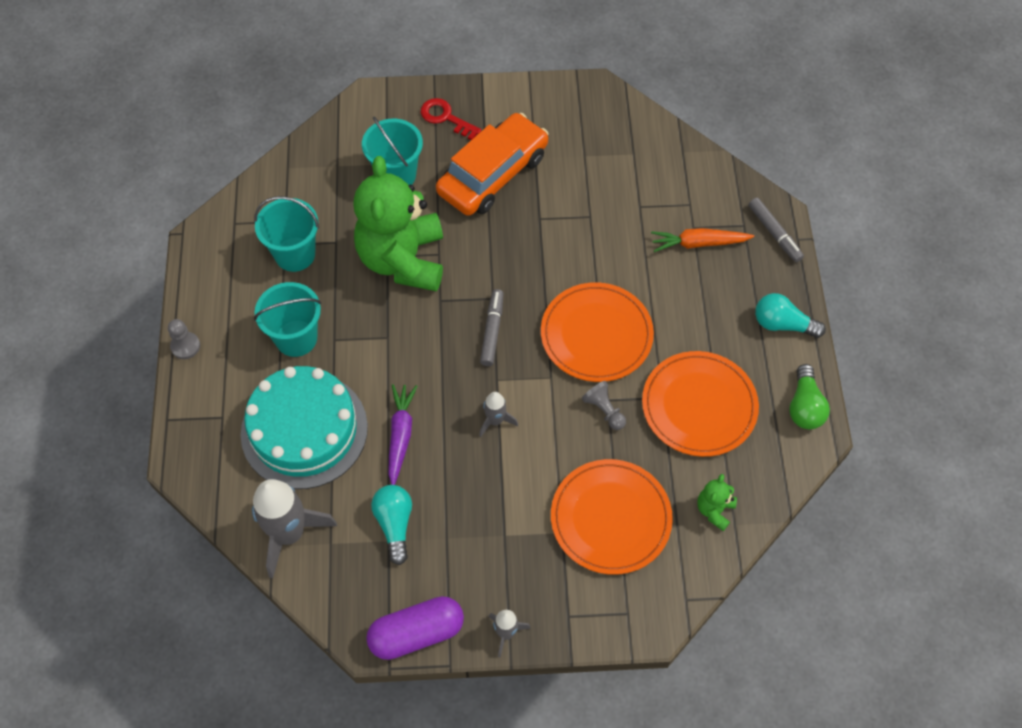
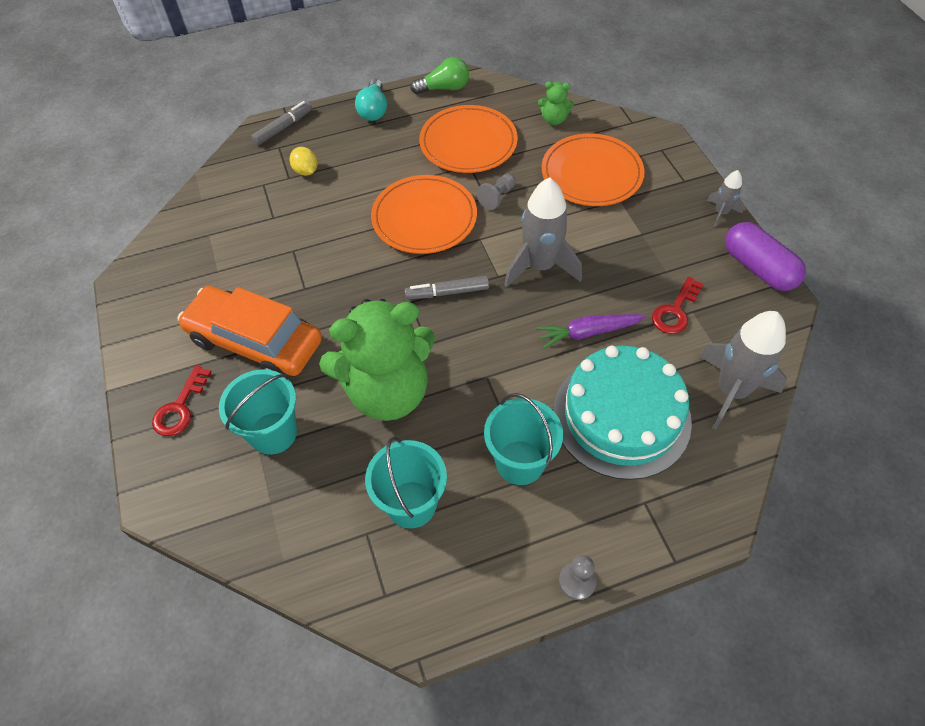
camera: 105 degrees left, 5 degrees down
(395, 524) = (675, 311): turquoise light bulb -> red key
(495, 421) = (540, 266): grey rocket -> grey rocket, size x2.00
(698, 243) = (306, 171): orange carrot -> yellow lemon

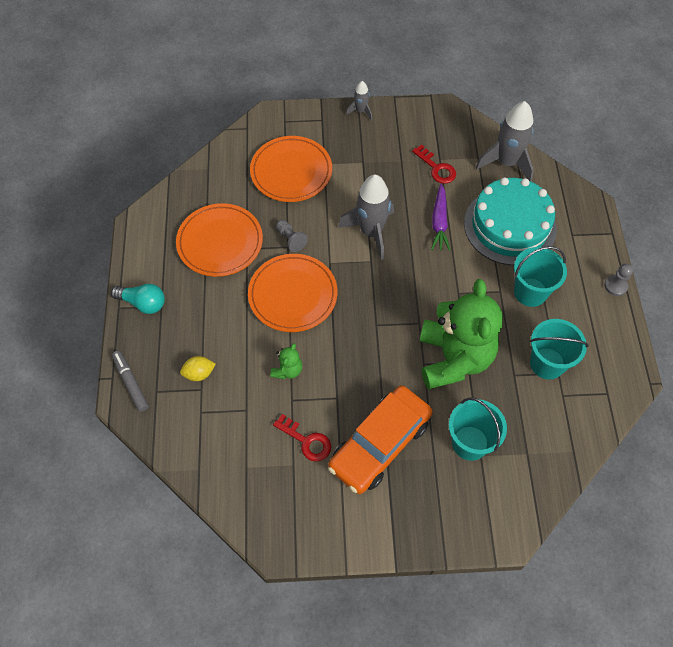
camera: 75 degrees left, 5 degrees up
(180, 407) = (429, 510): red key -> red key (306, 441)
(444, 88) = (141, 242): green light bulb -> none
(447, 292) = (375, 298): grey marker -> none
(554, 120) = (220, 176): green teddy bear -> green teddy bear (287, 370)
(758, 268) = (416, 111): purple capsule -> none

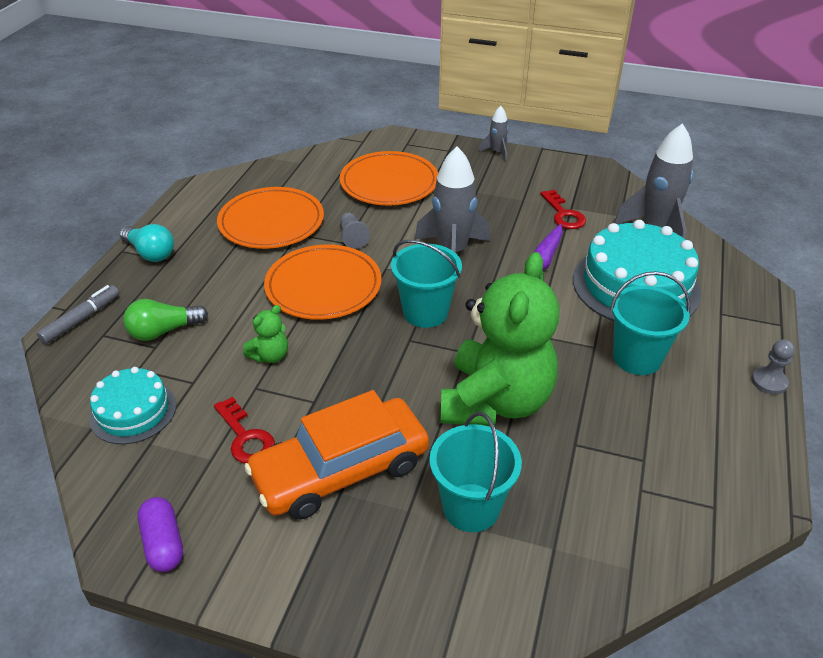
camera: 20 degrees right, 20 degrees down
(131, 383) = (81, 319): grey marker -> grey marker turned 45 degrees clockwise
(199, 373) = (163, 331): yellow lemon -> green light bulb
(219, 447) = (133, 411): none -> turquoise cake
(298, 533) = (163, 543): none -> purple capsule
(547, 363) = (630, 443): turquoise bucket -> turquoise bucket (425, 312)

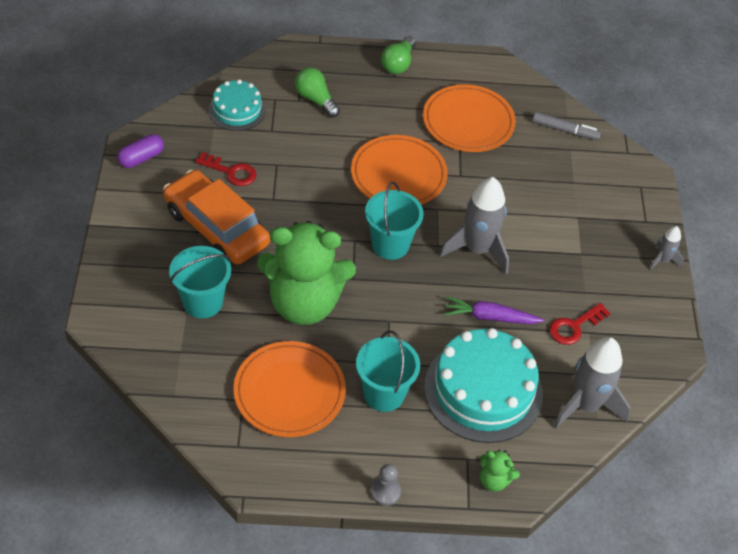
camera: 70 degrees right, 10 degrees up
(81, 319) = (312, 54): grey marker -> grey marker (565, 130)
(150, 253) = (398, 63): turquoise light bulb -> green light bulb
(245, 437) = (231, 172): red key -> red key turned 105 degrees counterclockwise
(270, 356) = (310, 164): green teddy bear -> green teddy bear (494, 480)
(352, 237) = (470, 178): grey pawn -> none
(389, 183) = (564, 186): orange plate -> orange plate (289, 392)

